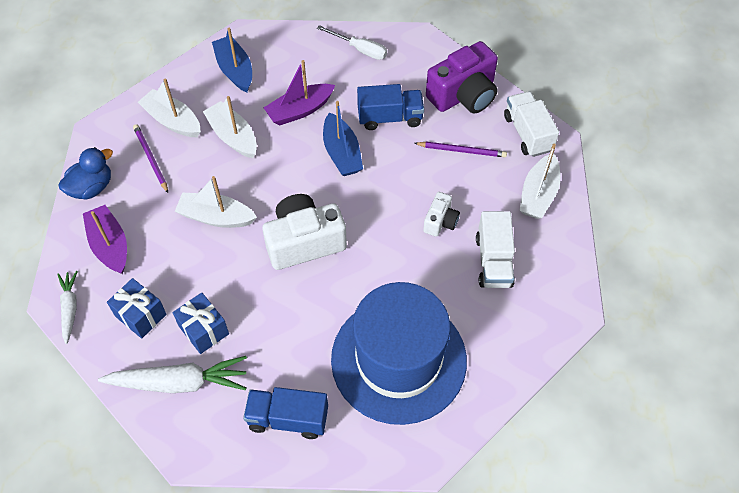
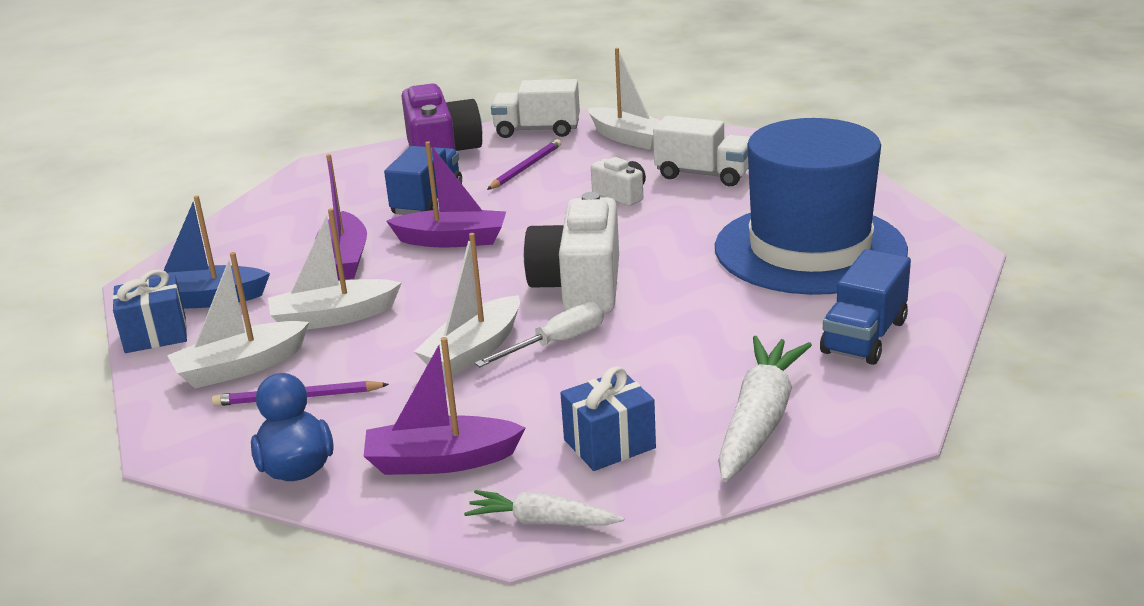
camera: 65 degrees left, 30 degrees down
(204, 330) = (676, 387): blue gift -> blue gift (155, 335)
(342, 153) = (452, 240): blue boat -> purple boat
(360, 49) = (288, 204): white screwdriver -> white screwdriver (556, 343)

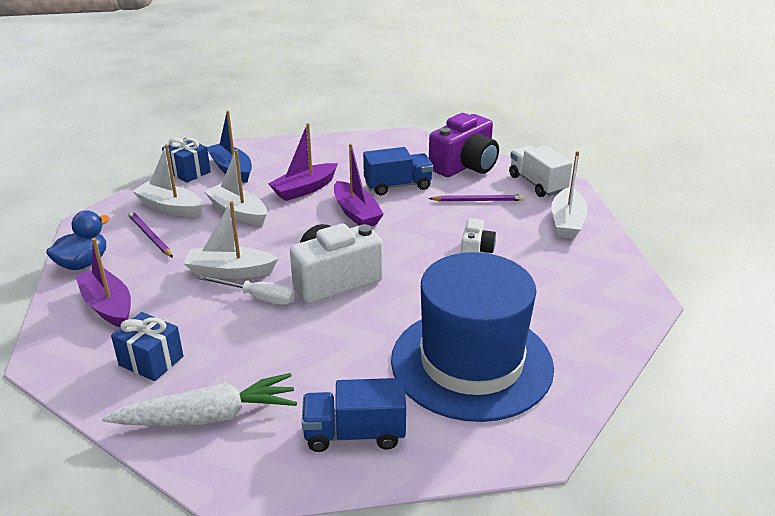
camera: 55 degrees right, 5 degrees up
(542, 521) = (60, 365): white carrot -> none
(703, 175) = (544, 273): white truck -> none

